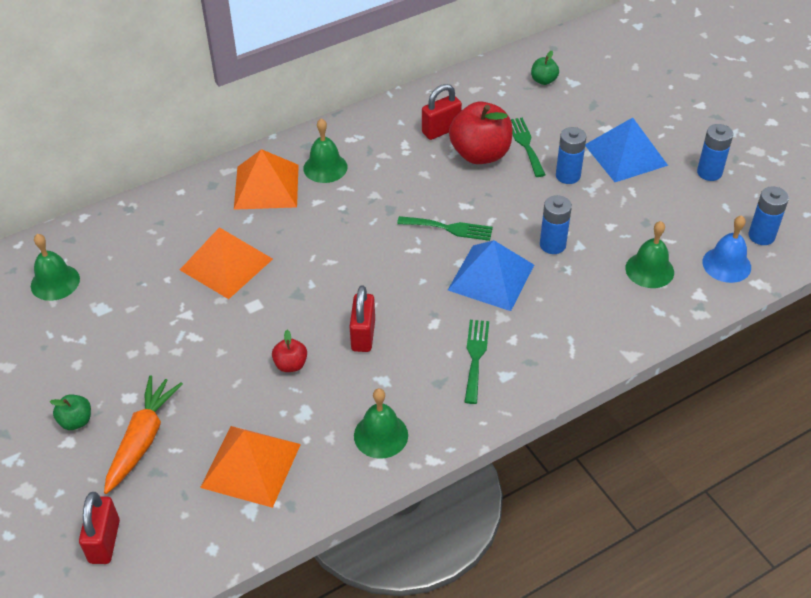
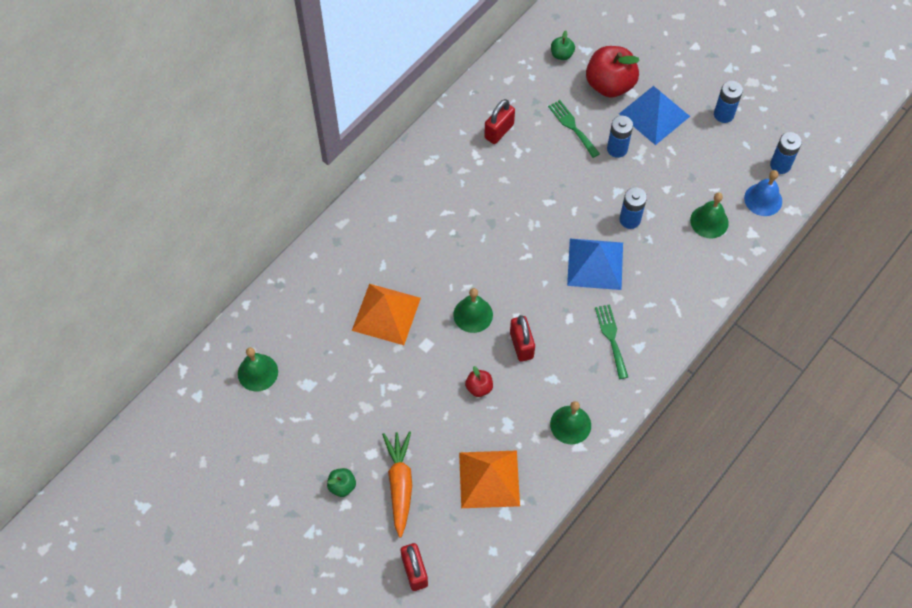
camera: 20 degrees left, 15 degrees up
(266, 186) = (382, 229): orange pyramid -> none
(325, 167) = (421, 197): green bell -> green bell (473, 314)
(449, 228) = (545, 227): green fork -> none
(480, 154) = (540, 147): red apple -> red apple (609, 85)

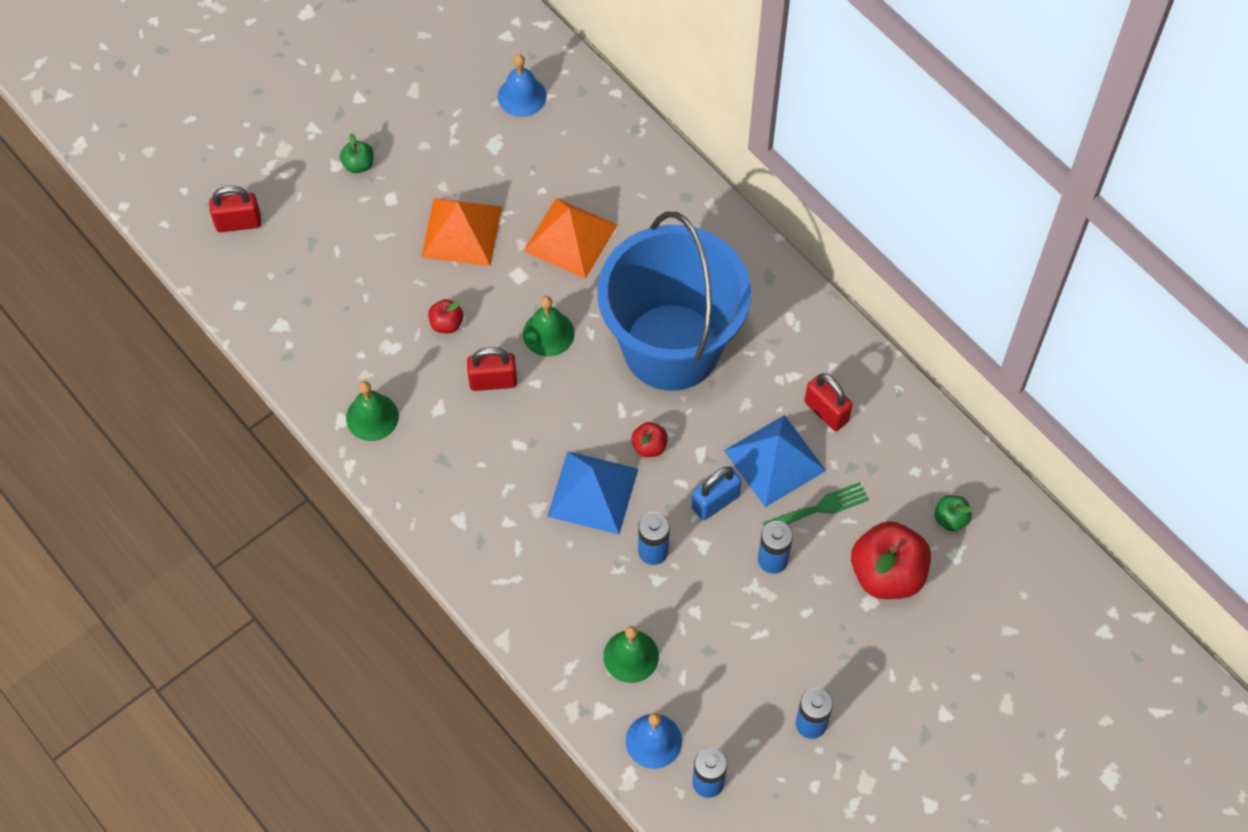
camera: 100 degrees right, 0 degrees up
(257, 372) = (522, 96): green bell -> blue bell
(400, 484) = (345, 222): orange carrot -> none
(467, 232) = (671, 347): none -> blue bucket
(489, 479) = (326, 315): orange pyramid -> orange pyramid (461, 231)
(551, 234) = (649, 446): none -> red apple
(583, 188) = (715, 502): none -> blue padlock
(611, 338) = (479, 489): green fork -> none
(654, 115) = (825, 624): blue pyramid -> blue pyramid (775, 460)

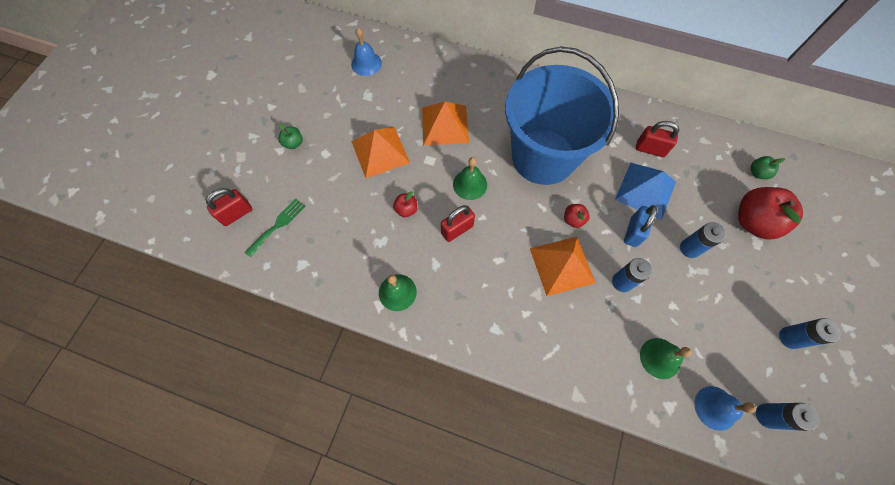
camera: 30 degrees left, 5 degrees up
(593, 492) = (562, 265): blue pyramid -> orange pyramid
(820, 508) = (689, 204): green fork -> green fork (278, 225)

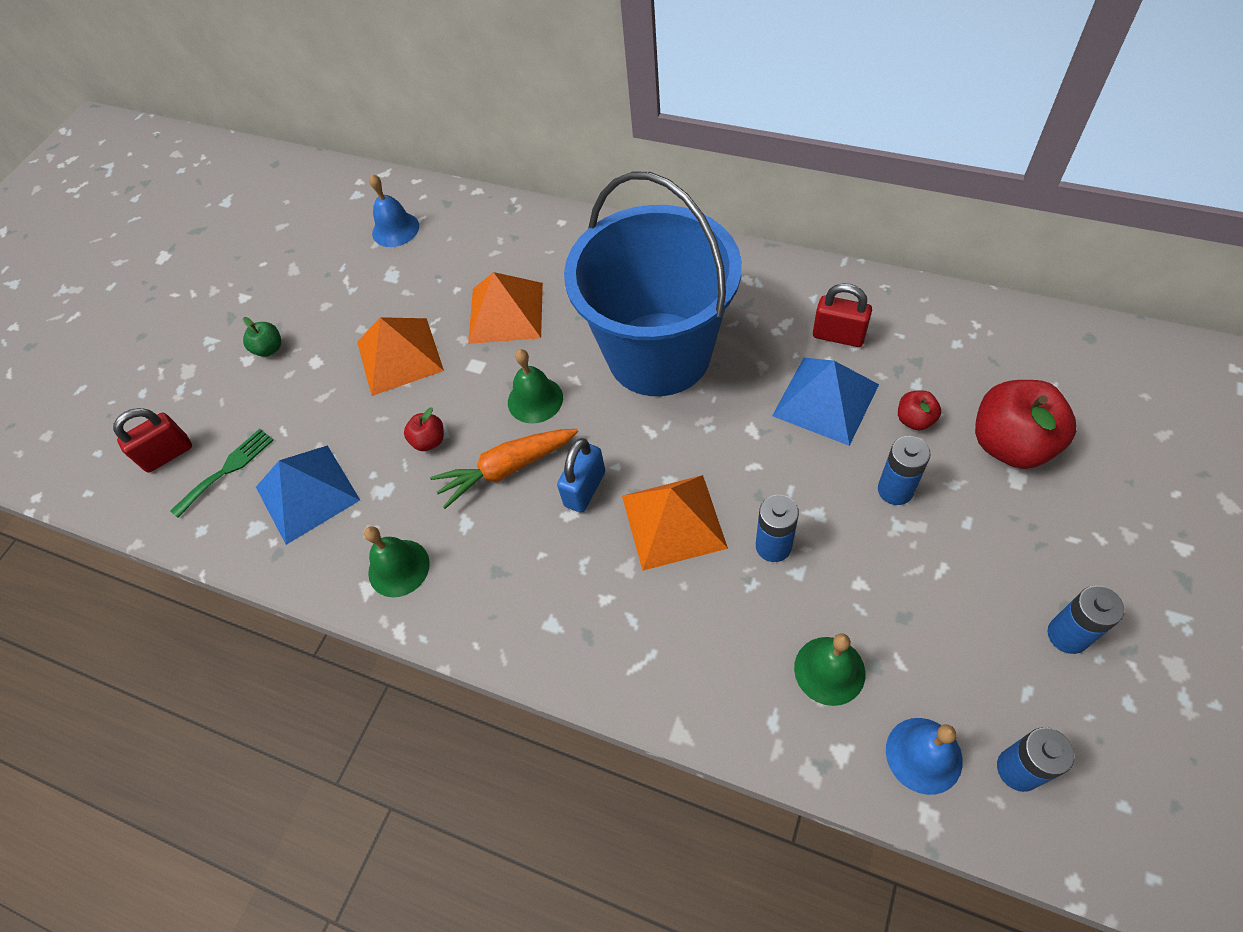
camera: 10 degrees right, 10 degrees down
(332, 242) = (307, 493): none -> blue pyramid
(457, 229) = (506, 469): red padlock -> orange carrot
(573, 220) = (699, 449): red apple -> red apple (914, 420)
(633, 232) = (799, 466): blue padlock -> blue padlock (585, 489)
(757, 173) = (1023, 366): green apple -> none

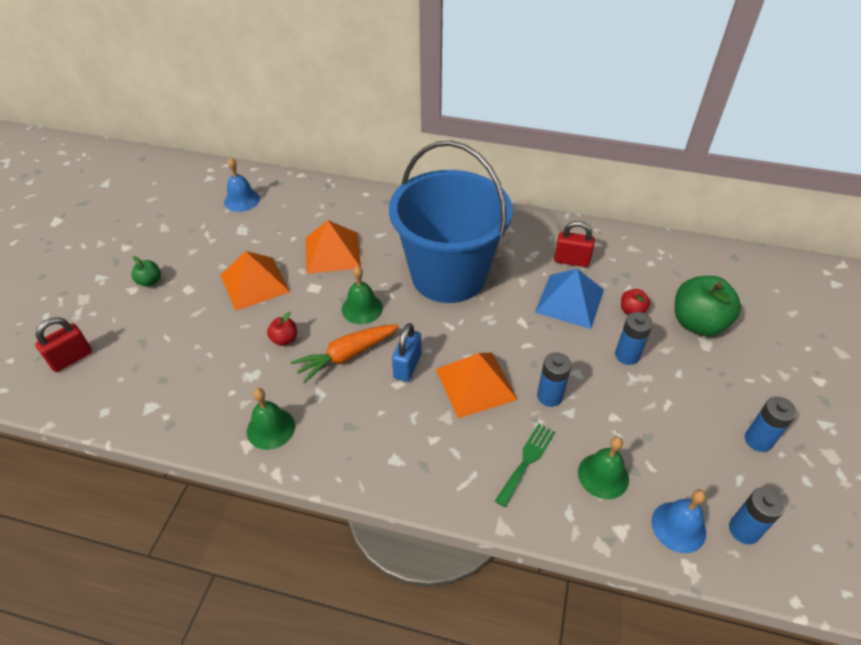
camera: 15 degrees left, 10 degrees down
(227, 469) = (123, 367): green fork -> green fork (527, 461)
(307, 493) = (190, 380): blue pyramid -> none
(1011, 444) = (697, 323): red apple -> green apple

